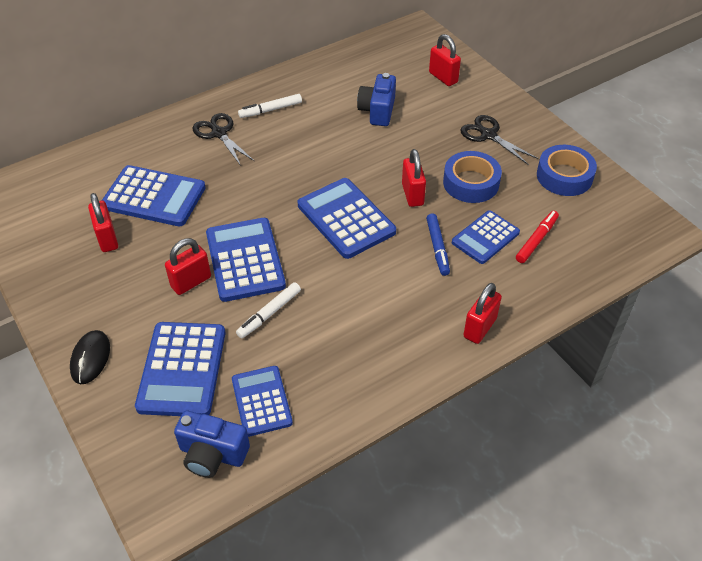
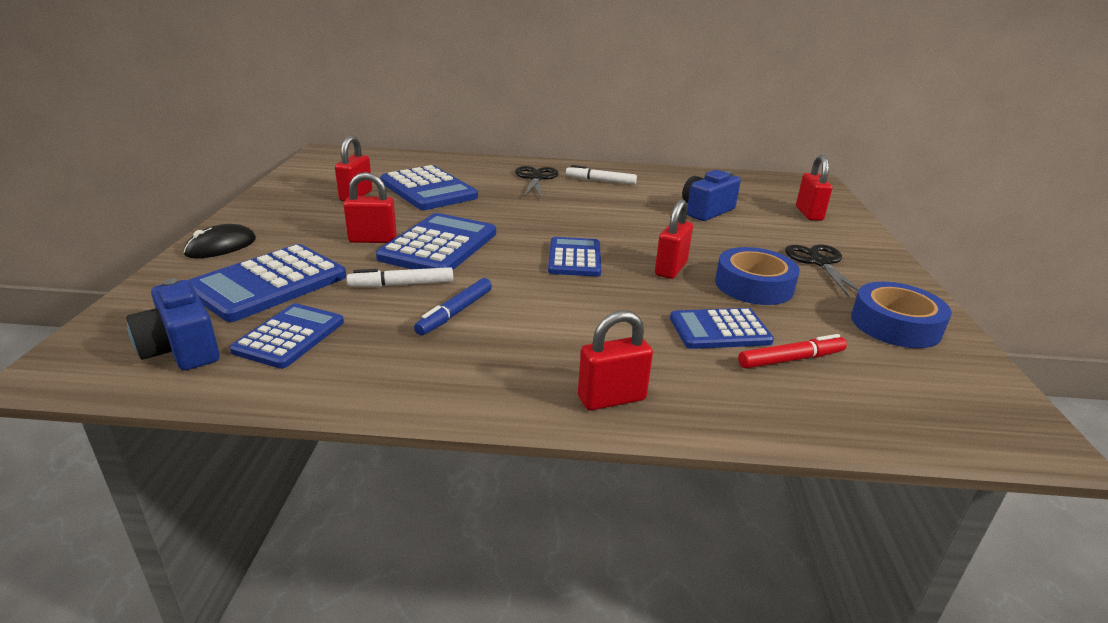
camera: 35 degrees right, 20 degrees down
(346, 218) = (574, 258): blue calculator -> blue calculator, size x0.65
(437, 248) = (647, 314): blue marker -> blue marker (455, 313)

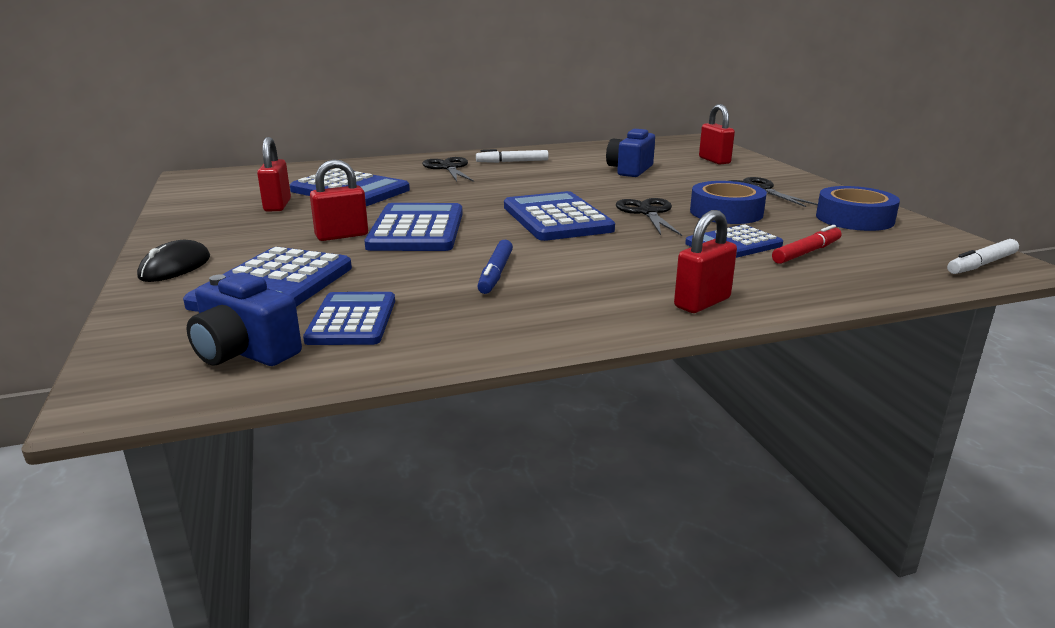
camera: 20 degrees left, 5 degrees down
(401, 285) = (417, 263): white marker -> white marker (981, 264)
(574, 258) = (556, 218): blue calculator -> blue calculator, size x1.54
(670, 269) = (648, 212): red padlock -> black scissors

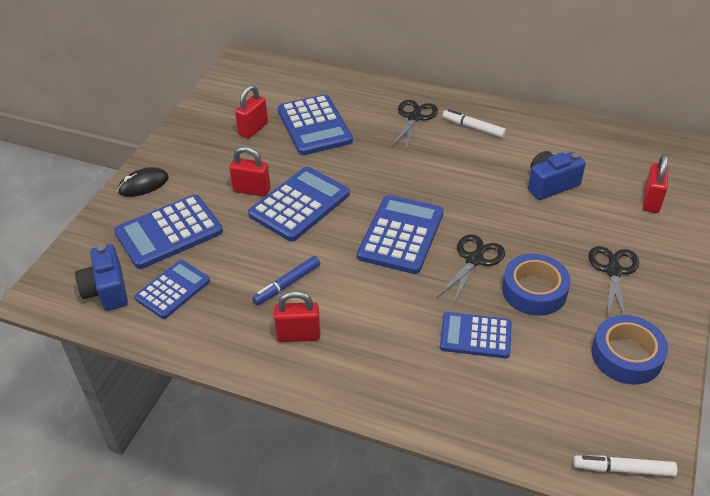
camera: 40 degrees right, 20 degrees up
(702, 303) = (362, 386): red padlock -> red padlock (298, 335)
(806, 252) = (513, 375): red marker -> none

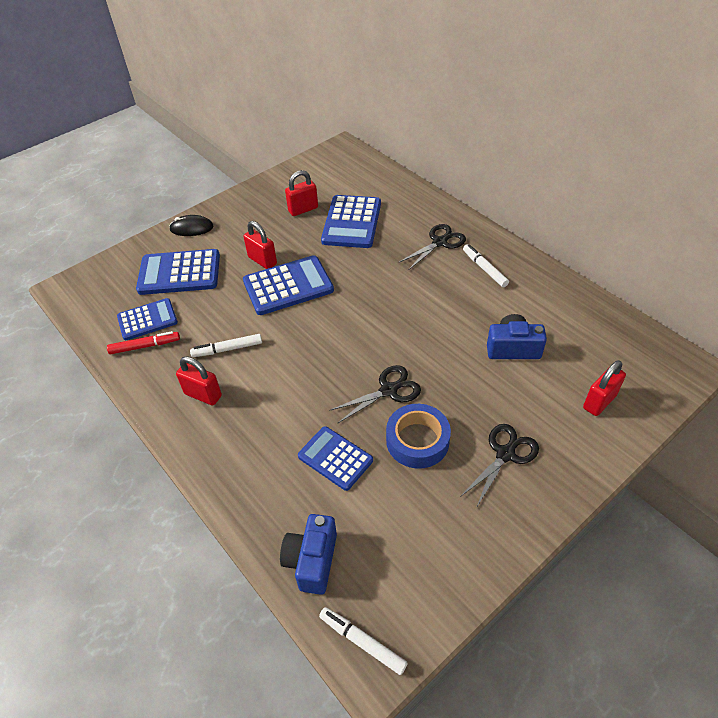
camera: 30 degrees right, 5 degrees up
(107, 290) = (106, 302): blue camera -> blue camera (312, 561)
(193, 315) = (145, 346): none -> red marker
(287, 284) = (227, 349): blue marker -> white marker
(401, 235) = (346, 343): blue calculator -> none
(626, 355) = (452, 539): blue tape -> none

